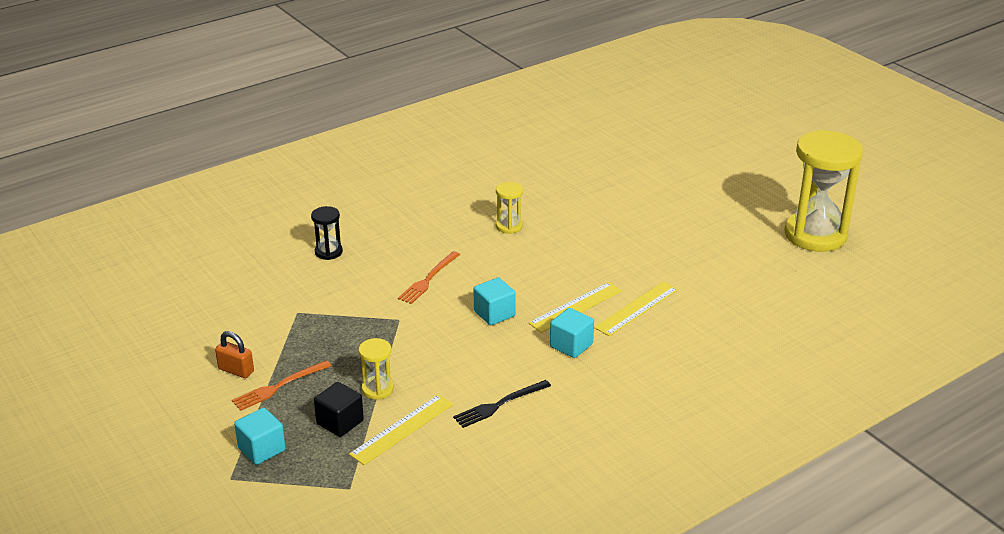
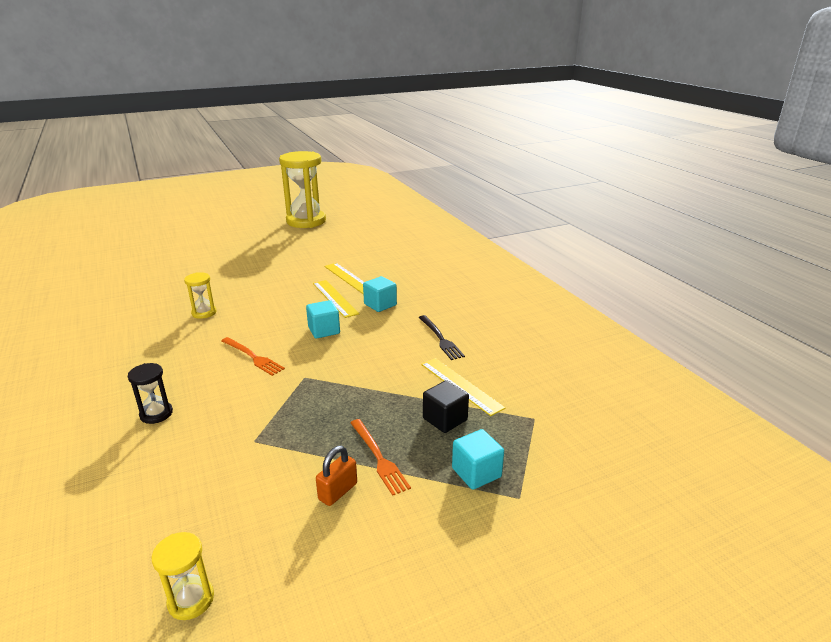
camera: 80 degrees left, 5 degrees down
(377, 389) = (403, 395): yellow hourglass -> yellow hourglass (191, 600)

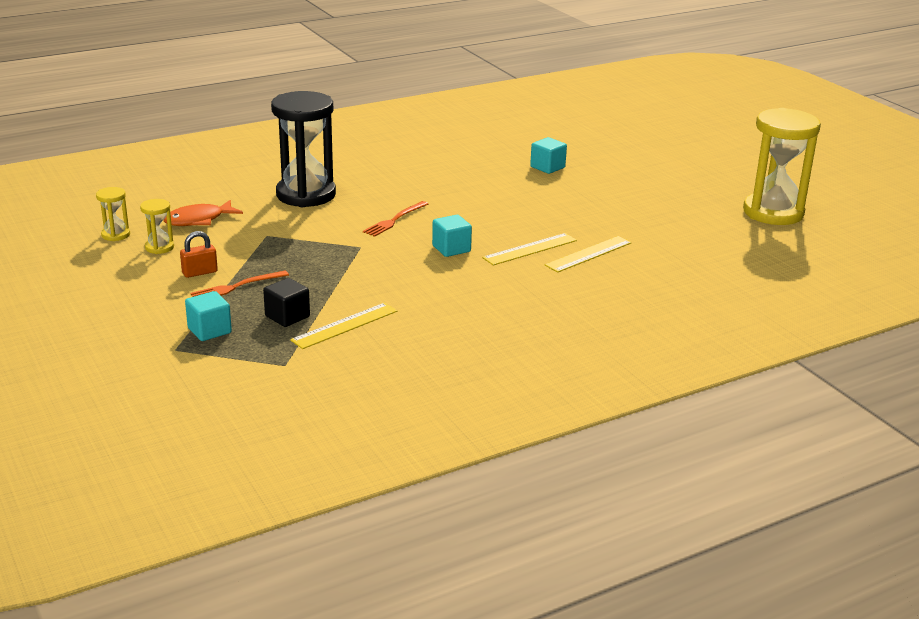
camera: 85 degrees right, 0 degrees up
(156, 414) = (306, 195): black hourglass -> black hourglass, size x2.28
(182, 505) = (198, 220): none -> orange fish
(204, 313) = (479, 187): yellow hourglass -> yellow hourglass (159, 247)
(338, 491) = (200, 272): orange padlock -> orange padlock turned 60 degrees counterclockwise
(380, 304) = (519, 276): turquoise cube -> turquoise cube (547, 167)
(440, 339) = (441, 315): black fork -> none

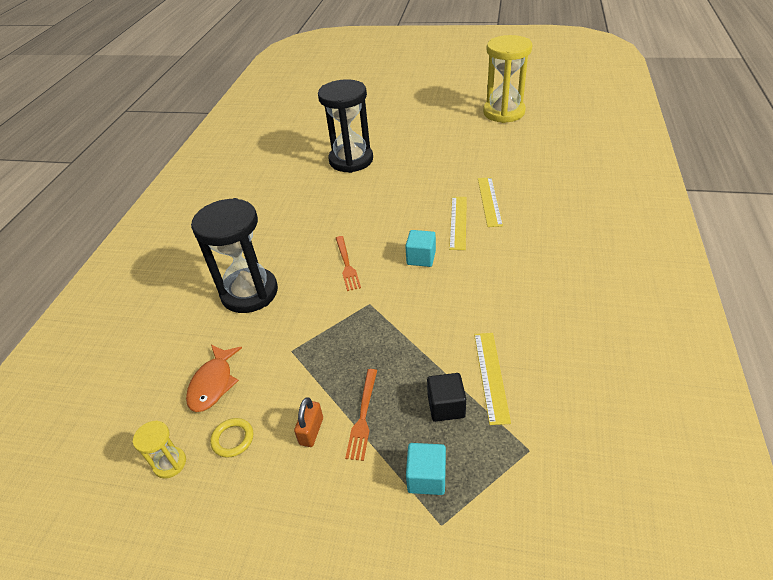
camera: 45 degrees left, 15 degrees up
(159, 247) = (233, 439): yellow hourglass -> yellow ring
(547, 167) = (351, 160): turquoise cube -> black hourglass

